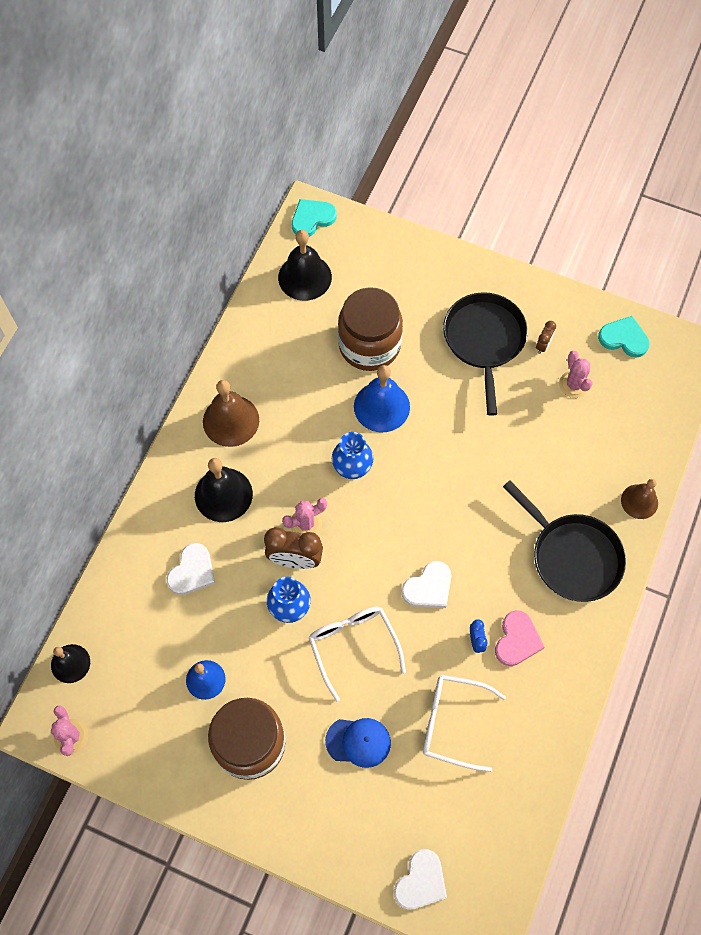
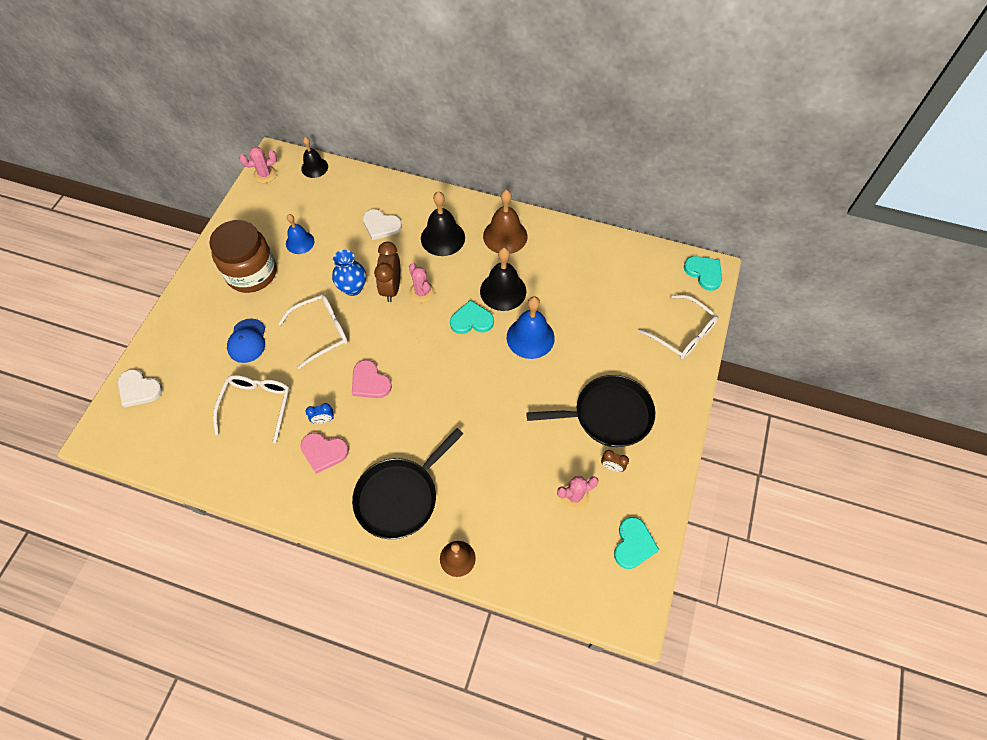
camera: 85 degrees right, 5 degrees down
(305, 277) = (644, 272): black bell -> black bell (503, 291)
(352, 468) = (471, 320): blue vase -> turquoise heart
(369, 345) = (587, 324): brown jar -> none
(390, 254) = (682, 334): none -> white glasses
(428, 587) = (370, 382): white heart -> pink heart

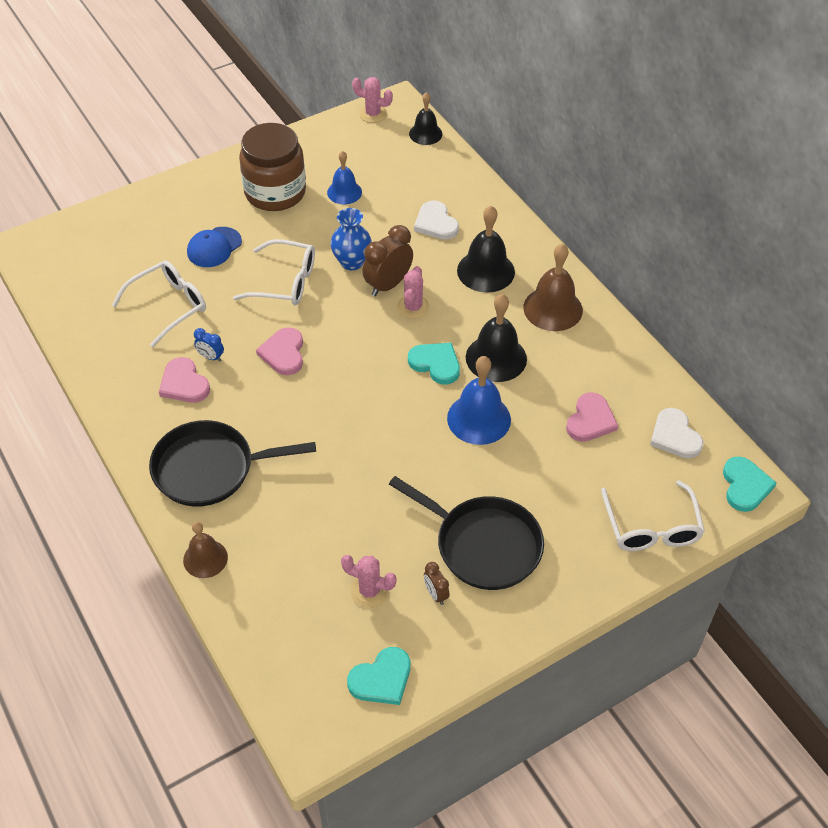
camera: 40 degrees right, 10 degrees down
(139, 389) = (90, 229): white heart -> white heart (675, 436)
(591, 292) = (590, 420): none -> pink heart

